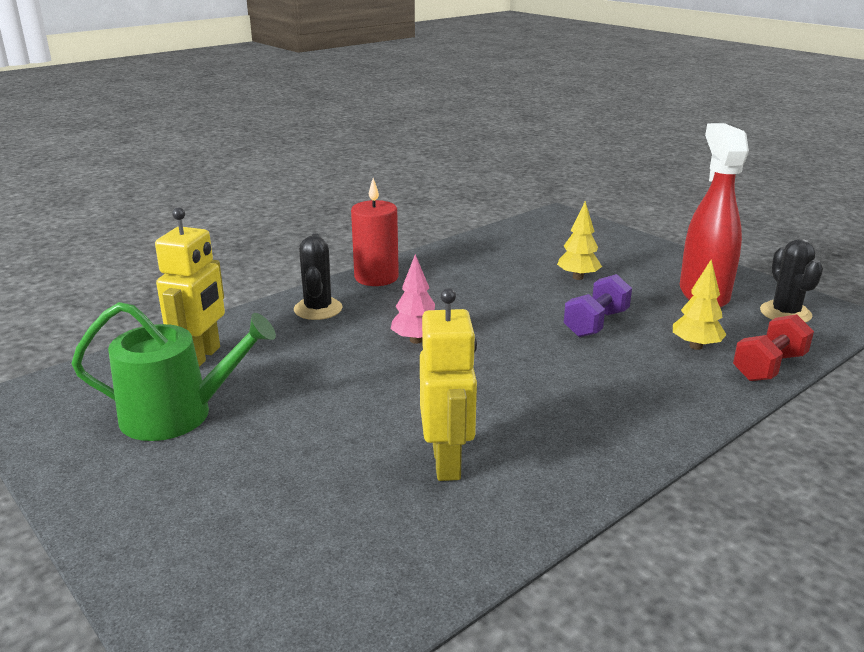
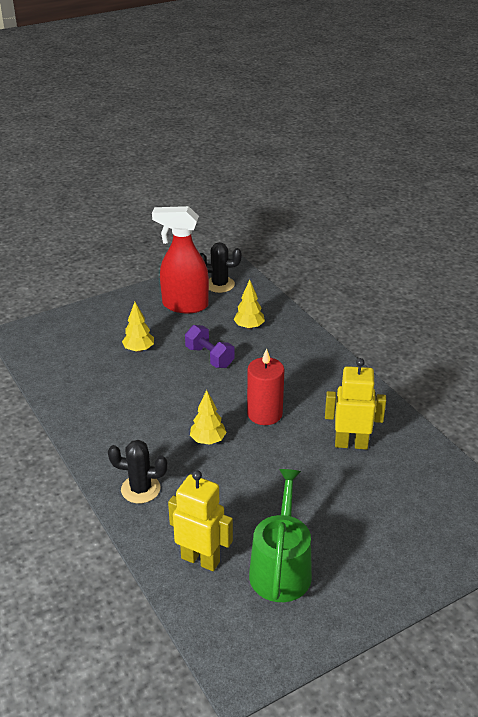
camera: 80 degrees left, 10 degrees up
(376, 277) = (94, 451): red candle -> red candle (264, 414)
(416, 340) = (208, 440): pink tree -> yellow tree
(769, 367) = (278, 309): red dumbbell -> none

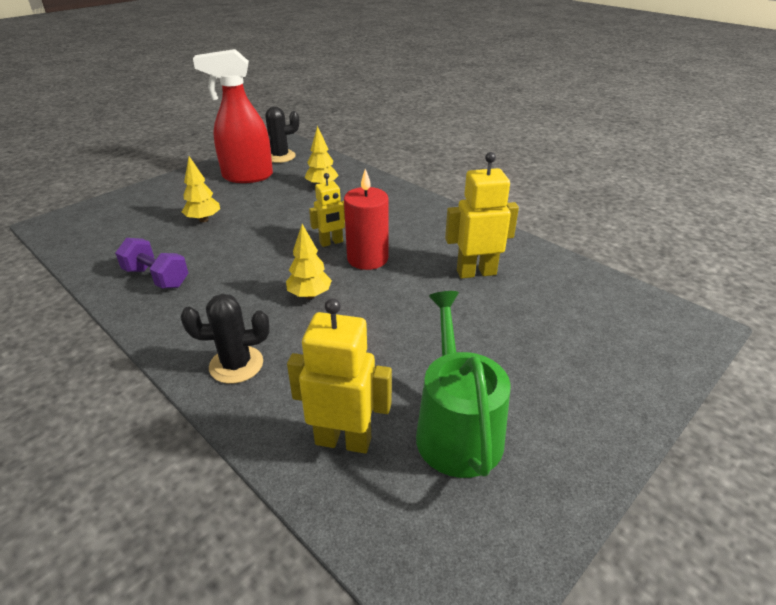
camera: 15 degrees left, 0 degrees up
(209, 357) = (287, 216): purple dumbbell -> purple dumbbell (156, 278)
(239, 392) = (331, 242): none -> yellow robot

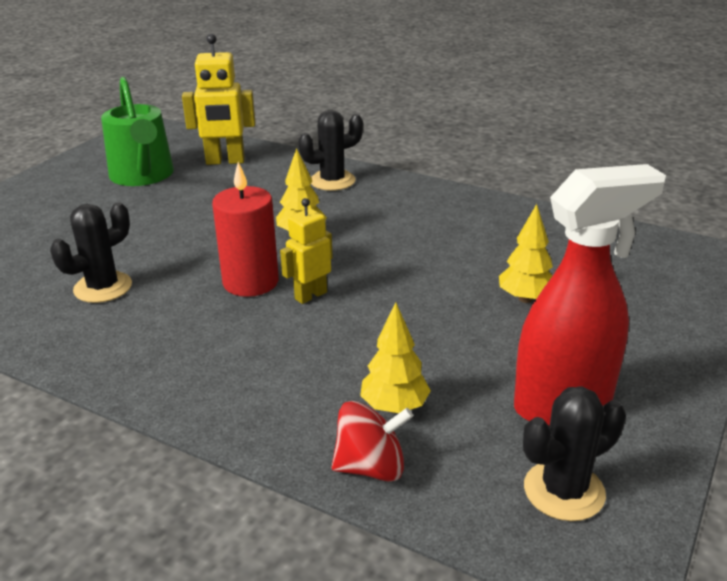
camera: 165 degrees right, 5 degrees down
(156, 278) = (485, 224): purple dumbbell -> none
(346, 170) = (371, 467): none -> red spinning top
(476, 272) = (103, 287): yellow robot -> black cactus

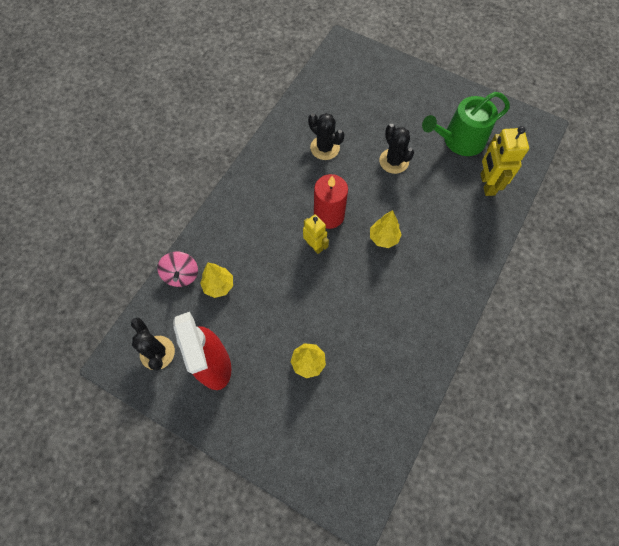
camera: 90 degrees right, 35 degrees up
(332, 181) = (461, 254): black cactus -> black cactus (394, 161)
(371, 467) = (181, 275): red spinning top -> pink spinning top

